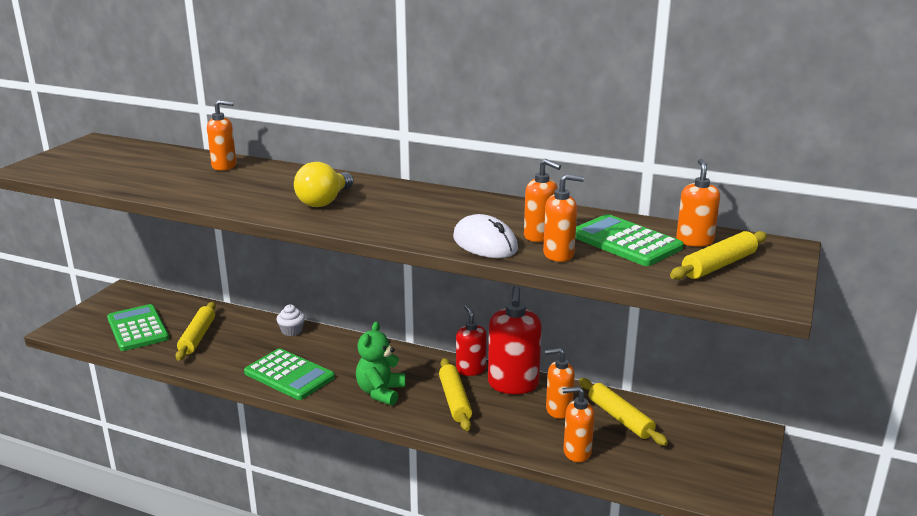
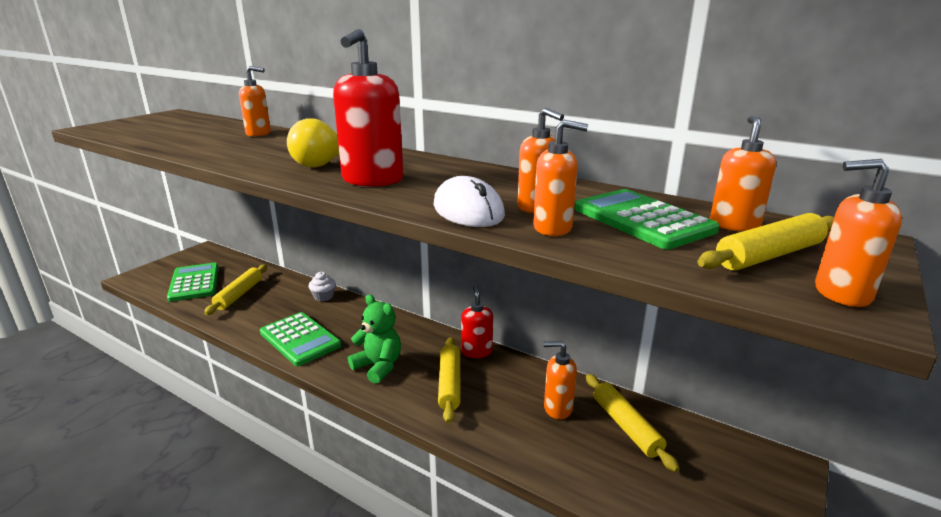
camera: 10 degrees right, 0 degrees up
(380, 392) = (378, 366): green teddy bear -> green teddy bear turned 105 degrees clockwise
(513, 384) = (515, 373): red soap dispenser -> red soap dispenser (372, 180)
(576, 452) = (567, 465): orange soap dispenser -> orange soap dispenser (841, 293)

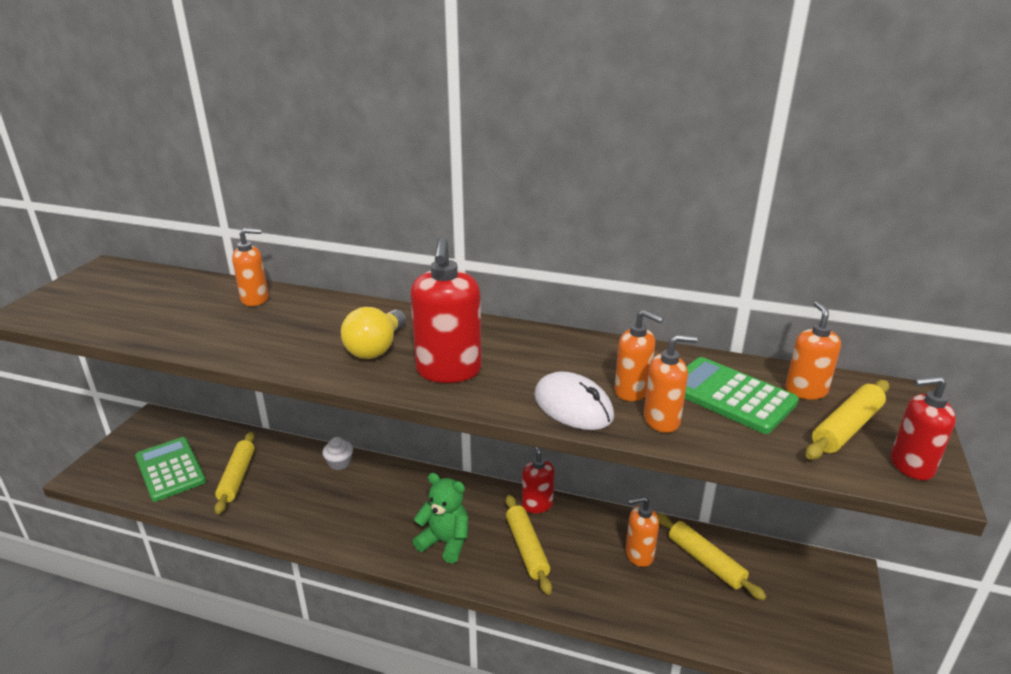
camera: 15 degrees left, 5 degrees up
(300, 339) = (343, 524): green calculator -> none
(841, 293) = (911, 466): orange soap dispenser -> red soap dispenser

